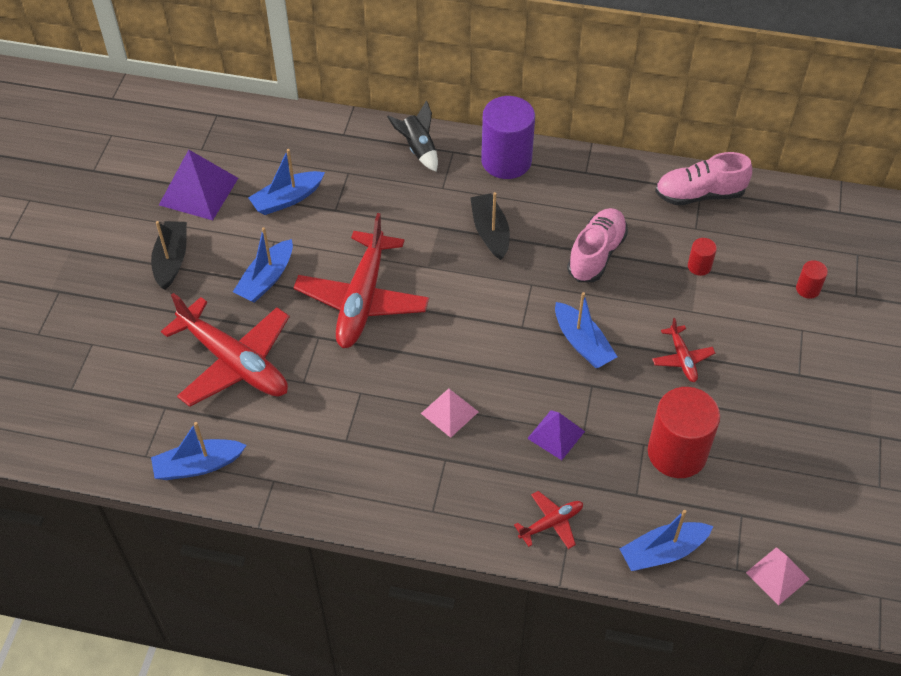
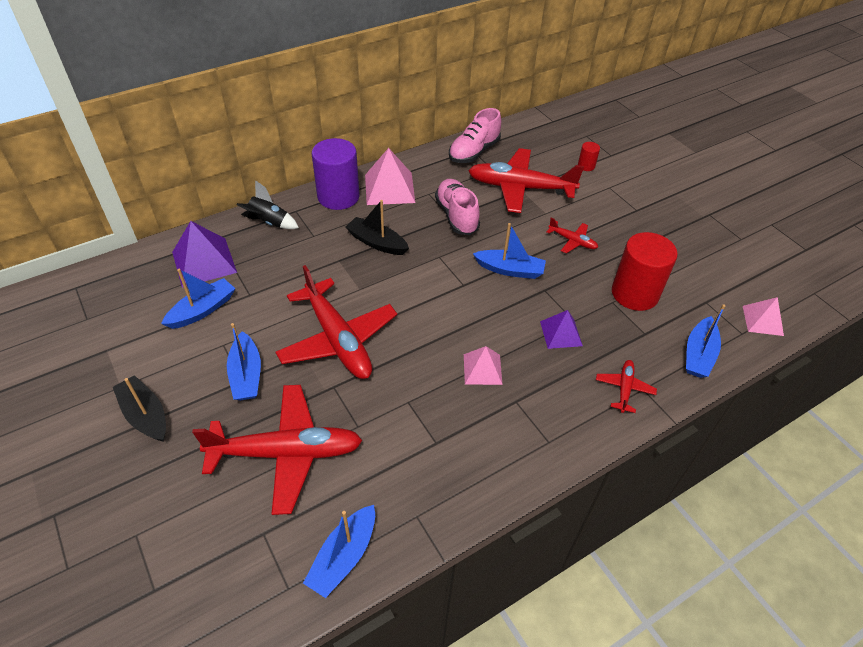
camera: 45 degrees left, 5 degrees down
(198, 191) = (117, 350): purple pyramid -> purple pyramid (204, 262)
(287, 199) = (202, 310): blue boat -> blue boat turned 150 degrees counterclockwise
(564, 182) = (389, 188): none -> pink pyramid
(699, 266) = (520, 188): red cylinder -> red plane

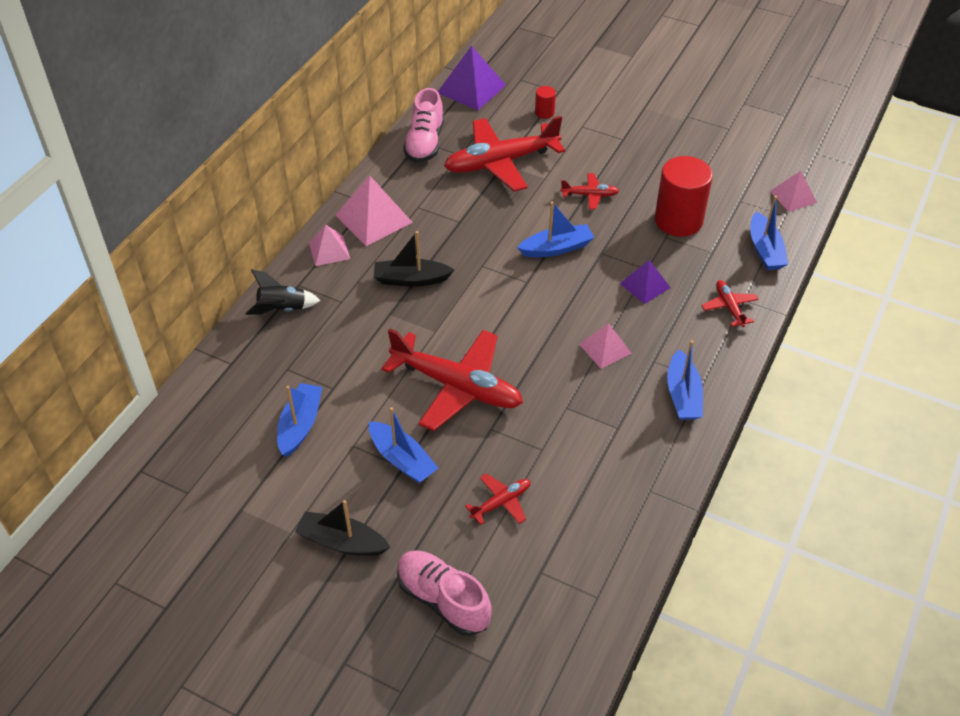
camera: 30 degrees left, 0 degrees up
(204, 262) = (253, 380): purple pyramid -> purple pyramid (471, 88)
(287, 453) = (501, 502): red plane -> red plane, size x0.46
(338, 197) = (329, 250): purple cylinder -> pink pyramid
(343, 556) = (619, 551): blue boat -> blue boat (683, 395)
(456, 216) = (464, 218): pink shoe -> pink shoe (443, 600)

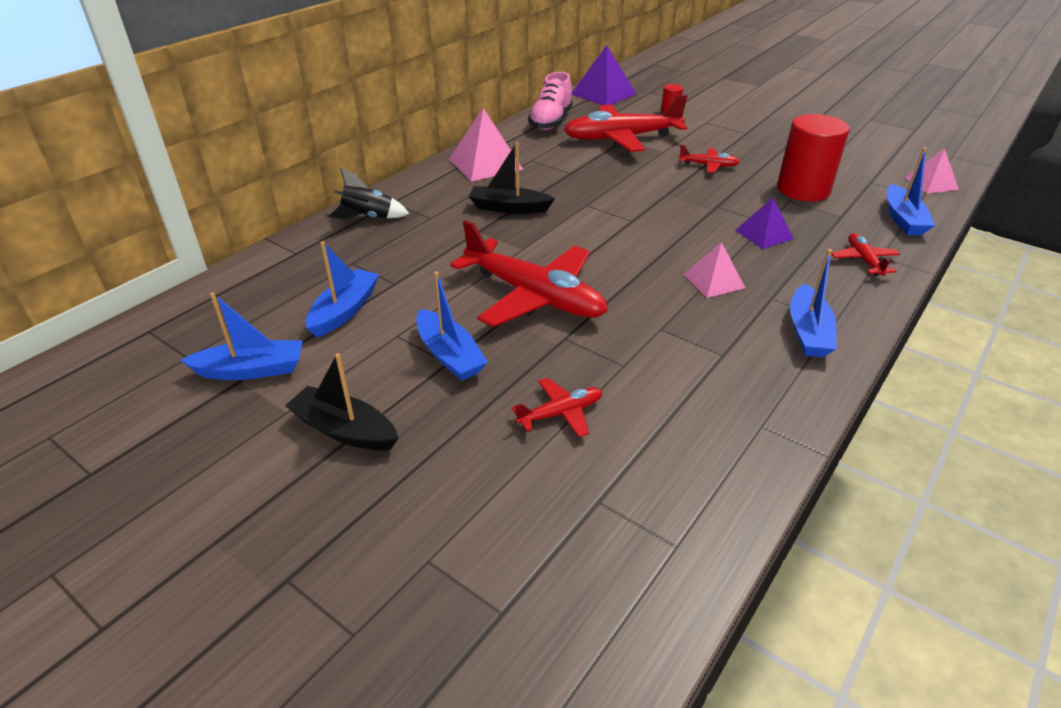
camera: 10 degrees right, 10 degrees down
(329, 250) = (433, 181): pink pyramid -> none
(443, 600) = (453, 517): pink shoe -> none
(556, 248) = (668, 199): blue boat -> blue boat (251, 370)

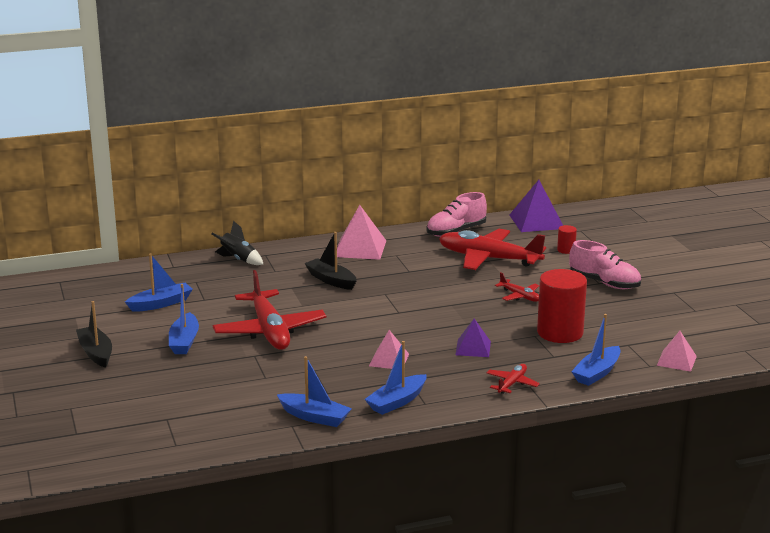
camera: 35 degrees right, 15 degrees down
(251, 370) = (85, 315): blue boat -> blue boat (314, 417)
(561, 413) = (201, 384): red plane -> none
(751, 132) = (604, 283): none -> pink shoe

